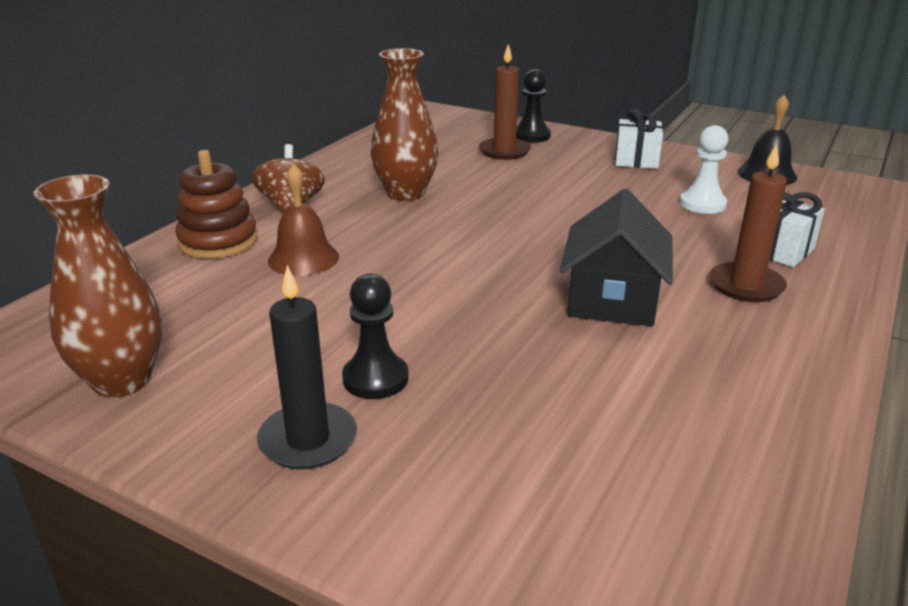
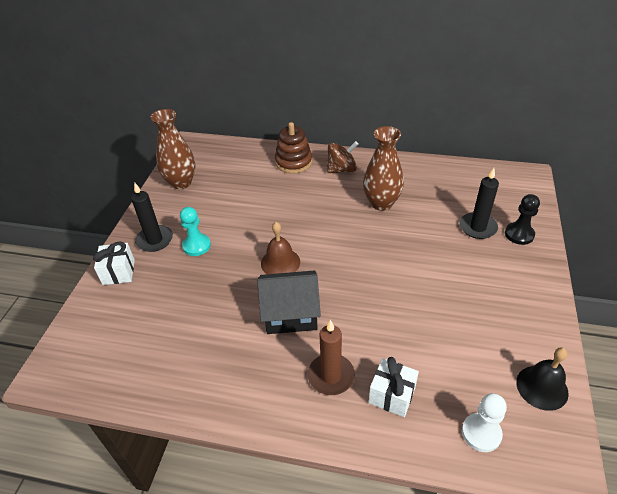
camera: 75 degrees right, 15 degrees up
(303, 258) = (288, 192): brown bell -> brown bell (280, 262)
(375, 379) = (196, 246): black pawn -> turquoise pawn
(504, 151) = (478, 227): brown candle -> black candle
(636, 160) = (512, 299): white gift -> white gift (119, 272)
(702, 204) = (450, 346): white pawn -> white pawn (481, 433)

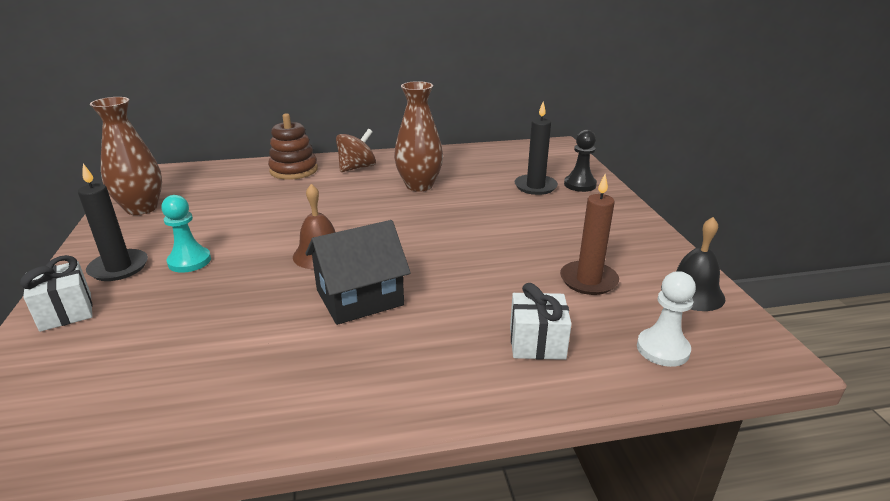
camera: 25 degrees left, 15 degrees down
(331, 376) = (448, 345): brown candle -> brown candle (588, 280)

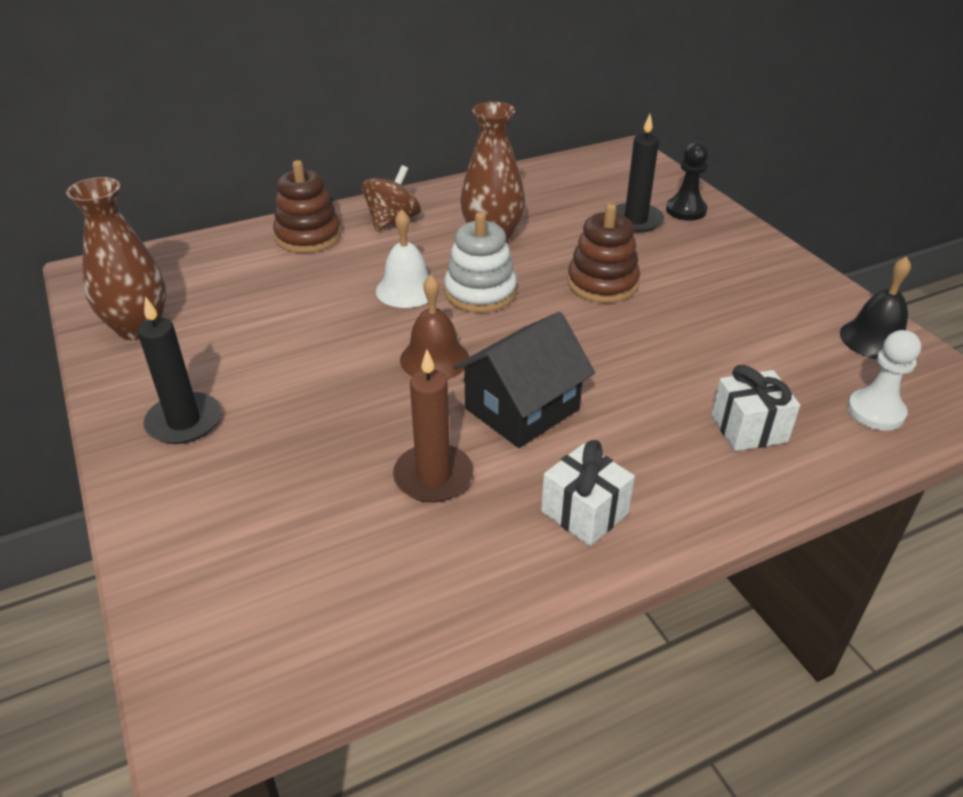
camera: 15 degrees left, 10 degrees up
(66, 312) = (167, 495): white gift -> white gift (584, 512)
(189, 261) = (273, 396): turquoise pawn -> none
(335, 209) = (407, 289): none -> white bell
(385, 217) = (480, 292): none -> white stacking toy
(482, 223) = (602, 283): none -> brown stacking toy
(588, 280) = (762, 342): brown candle -> brown candle (433, 476)

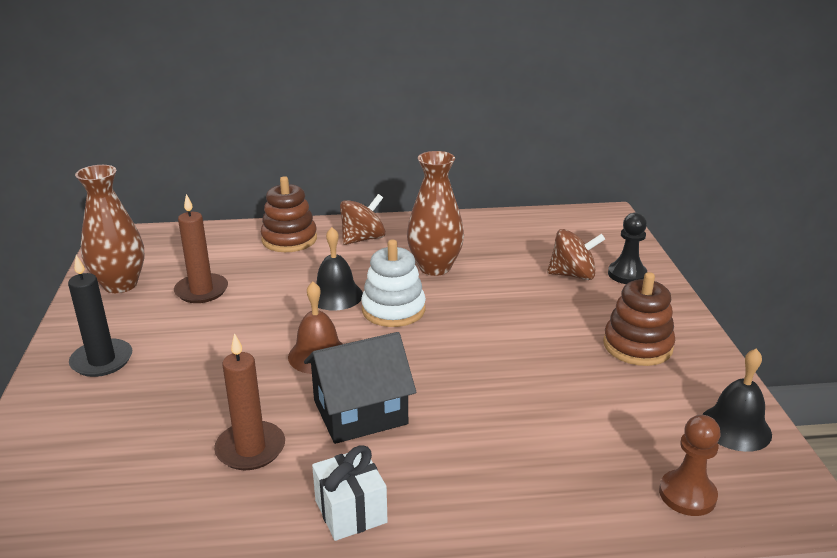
camera: 20 degrees right, 10 degrees down
(247, 315) = (201, 291): none -> brown candle
(407, 289) = (336, 295): white bell -> black bell
(602, 283) = (504, 323): brown stacking toy -> brown stacking toy (637, 346)
(635, 220) = (573, 275): black candle -> brown spinning top
(749, 428) = (549, 478): white gift -> none
(875, 412) = (687, 495): white pawn -> brown pawn

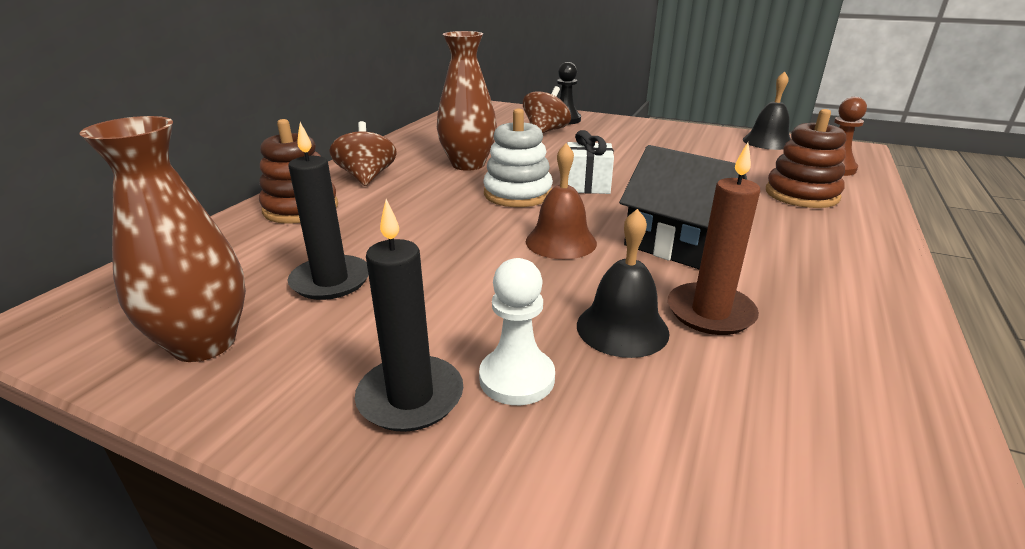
camera: 60 degrees left, 0 degrees up
(132, 388) = (517, 378): none -> white pawn
(201, 291) = (331, 281): brown candle -> black candle
(336, 295) = (457, 211): black bell -> black bell (622, 328)
(350, 511) = (834, 280): white gift -> white gift (587, 185)
(360, 412) = (678, 243): black house -> black house turned 60 degrees counterclockwise
(637, 346) = (658, 139): brown stacking toy -> brown stacking toy (801, 194)

